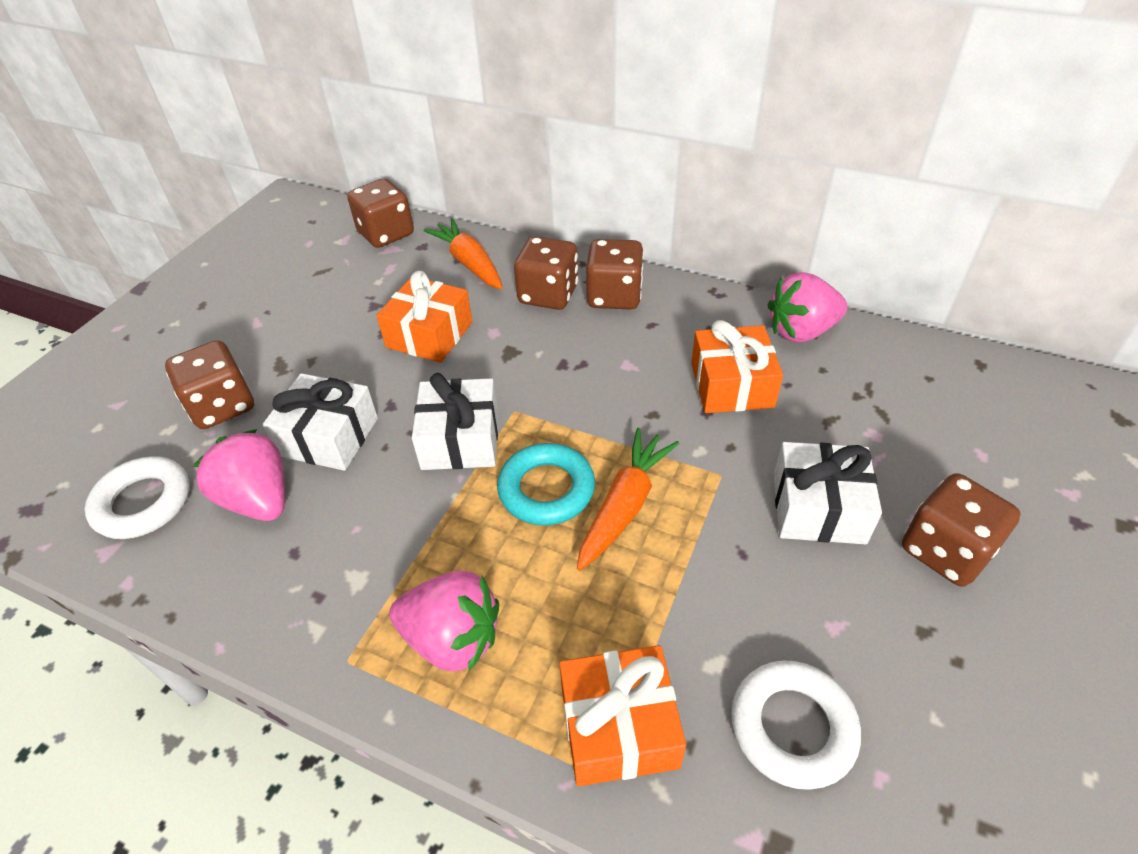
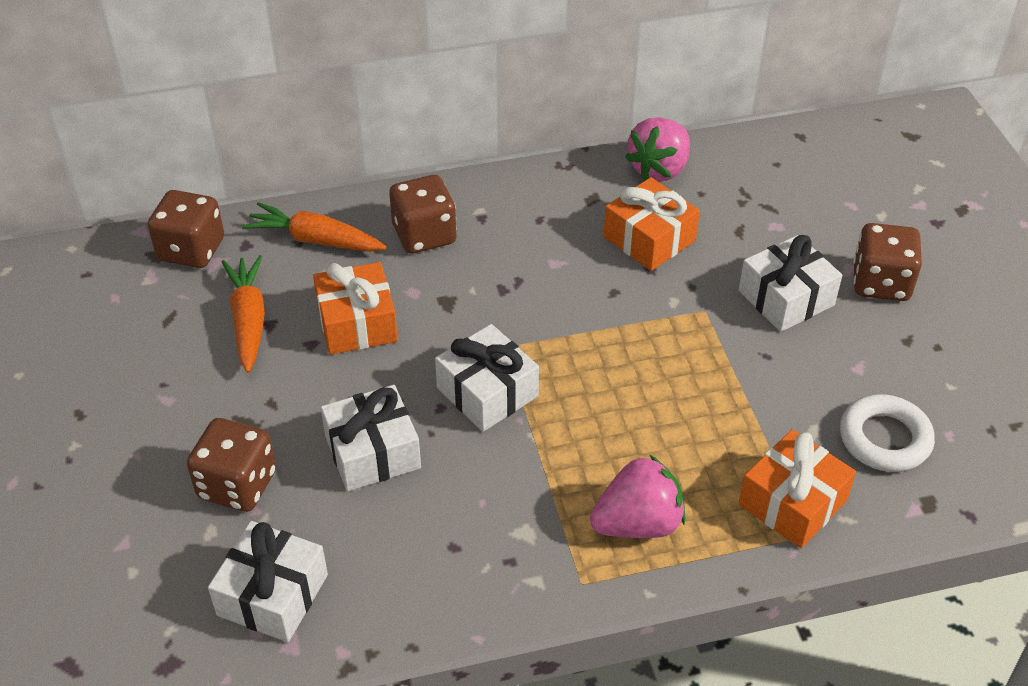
camera: 40 degrees left, 0 degrees up
(143, 503) = (272, 595): white ring -> white gift
(258, 499) = (374, 531): pink strawberry -> none
(546, 489) = (594, 390): turquoise ring -> none
(614, 296) = (483, 209): brown dice -> none
(625, 505) = (661, 369): orange carrot -> orange carrot (248, 320)

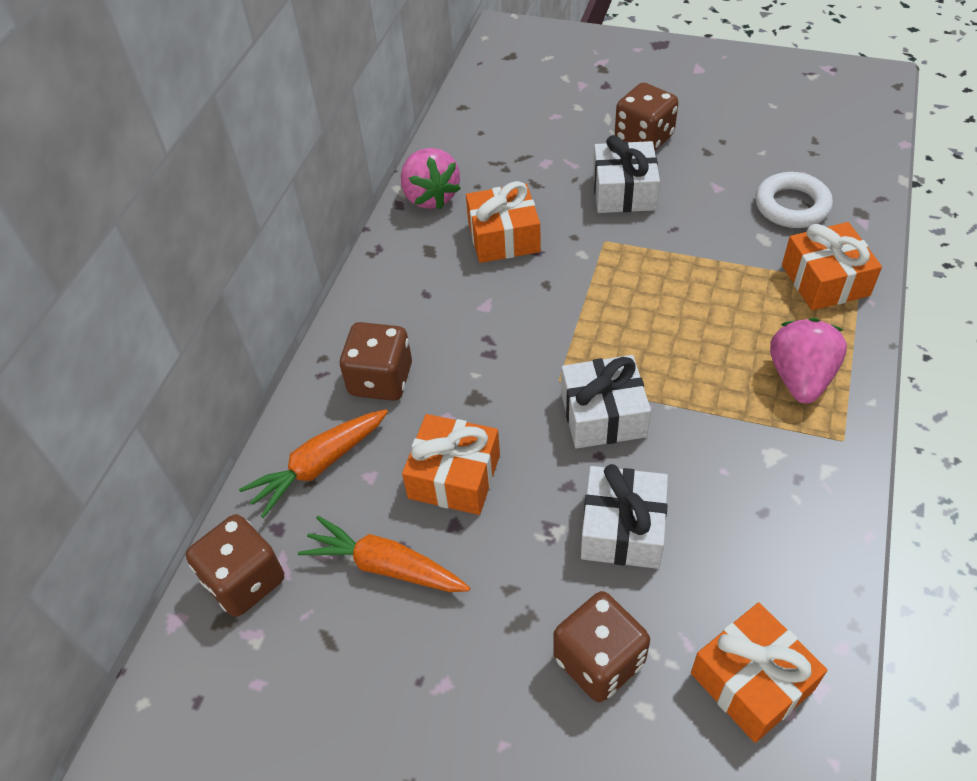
camera: 55 degrees left, 5 degrees up
(272, 595) = (752, 681): white gift -> orange gift

